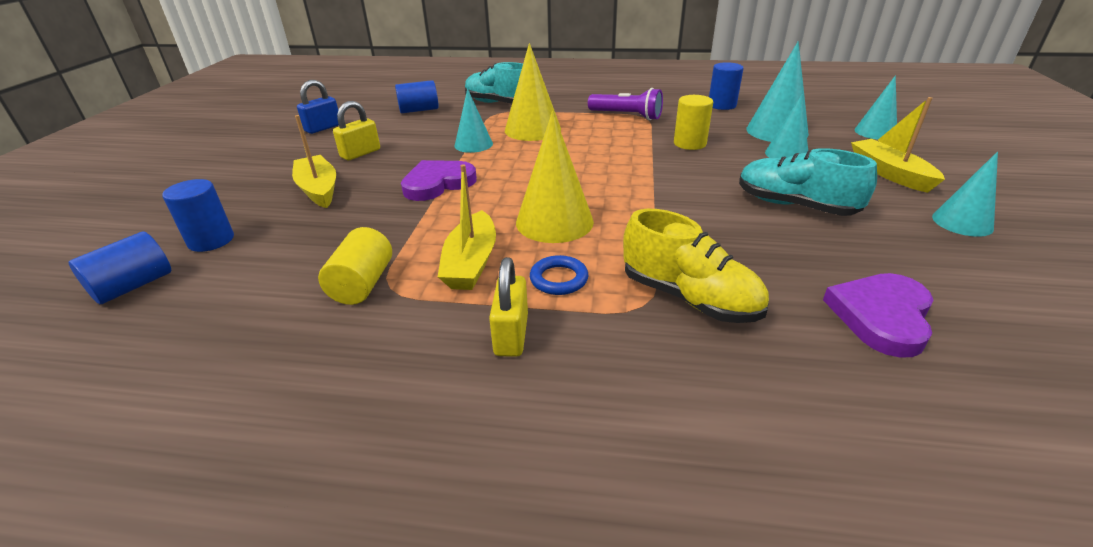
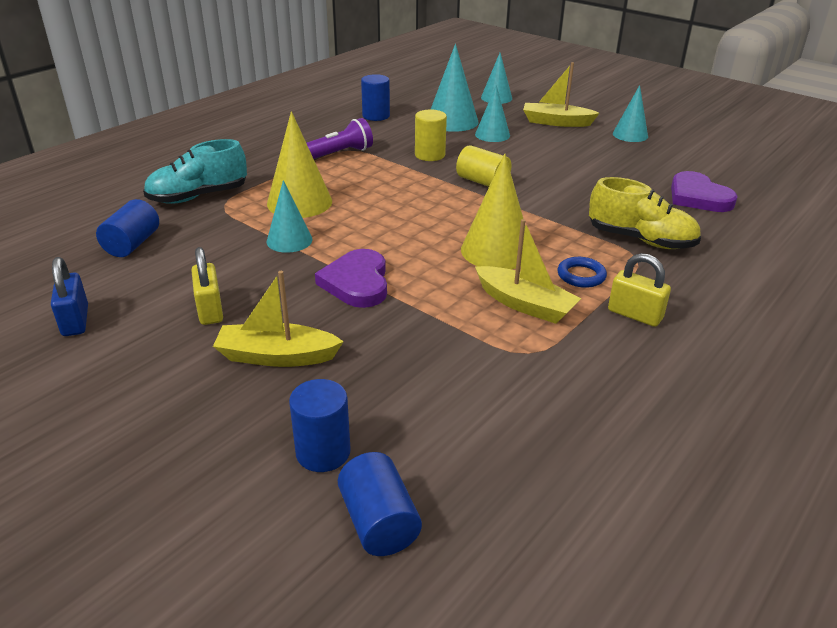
camera: 60 degrees left, 0 degrees up
(362, 284) = (511, 365): yellow cylinder -> yellow cylinder (482, 182)
(689, 298) = (640, 240): yellow shoe -> yellow shoe turned 45 degrees clockwise
(794, 206) = (565, 164): turquoise shoe -> none

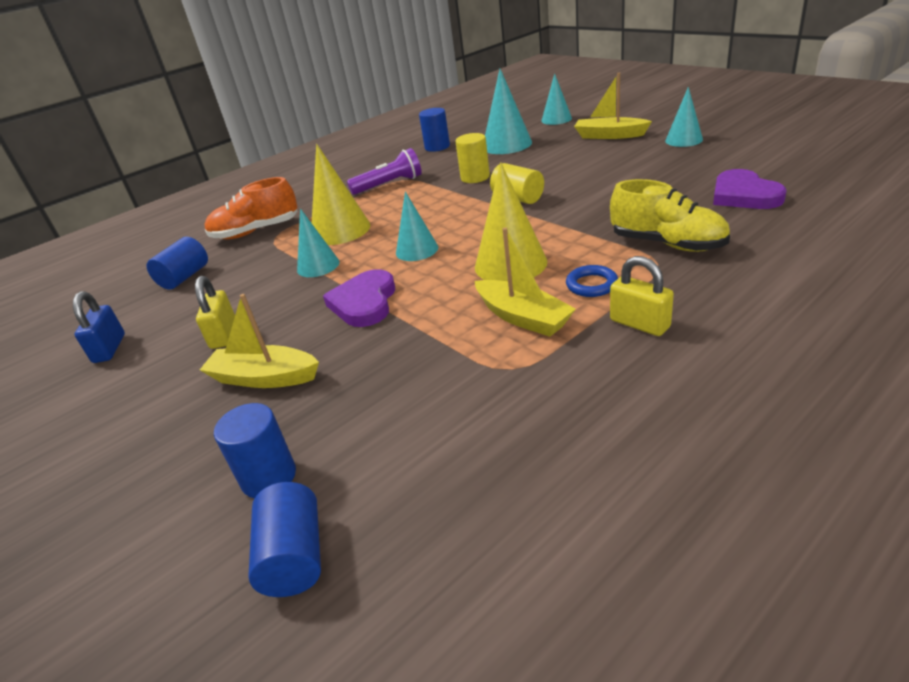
camera: 15 degrees right, 0 degrees up
(198, 197) = (256, 231): turquoise shoe -> orange shoe
(492, 135) = (541, 153): turquoise cone -> turquoise cone (417, 250)

